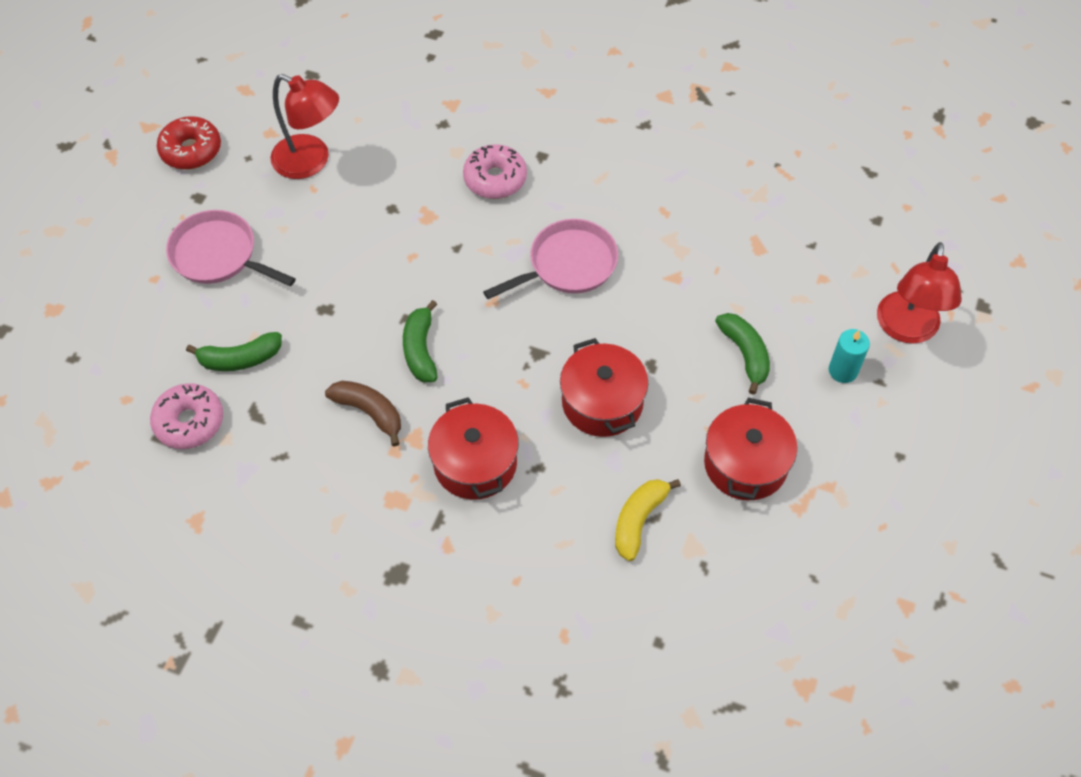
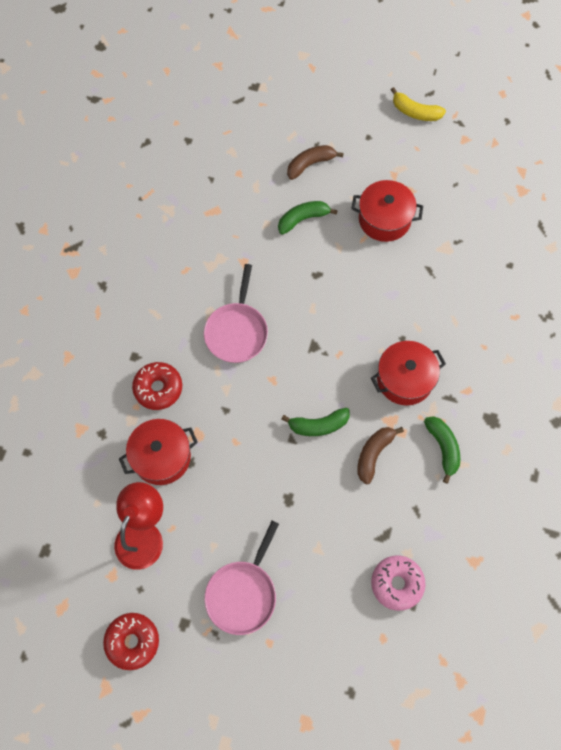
camera: 95 degrees left, 10 degrees up
(240, 359) = (338, 556): green banana -> green banana (443, 447)
(495, 179) = (158, 388): pink donut -> red donut
(568, 265) = (237, 331): pink pan -> pink pan turned 135 degrees counterclockwise
(602, 402) = (349, 303): red pot -> red pot (161, 457)
(639, 520) = (432, 278): yellow banana -> yellow banana (415, 112)
(843, 371) = (310, 164): turquoise candle -> brown banana
(906, 329) = (276, 128): red lamp -> none

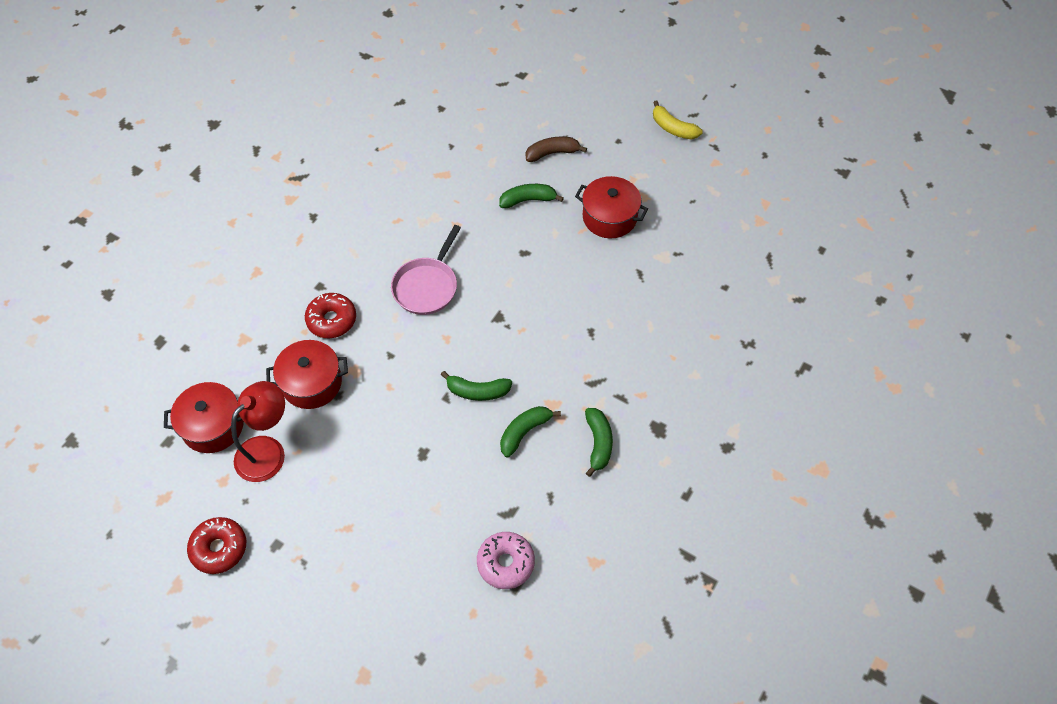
camera: 15 degrees right, 10 degrees down
(243, 593) = (345, 531): pink pan -> none
(373, 454) = (524, 432): brown banana -> green banana
(405, 379) = (580, 369): red pot -> red pot (213, 426)

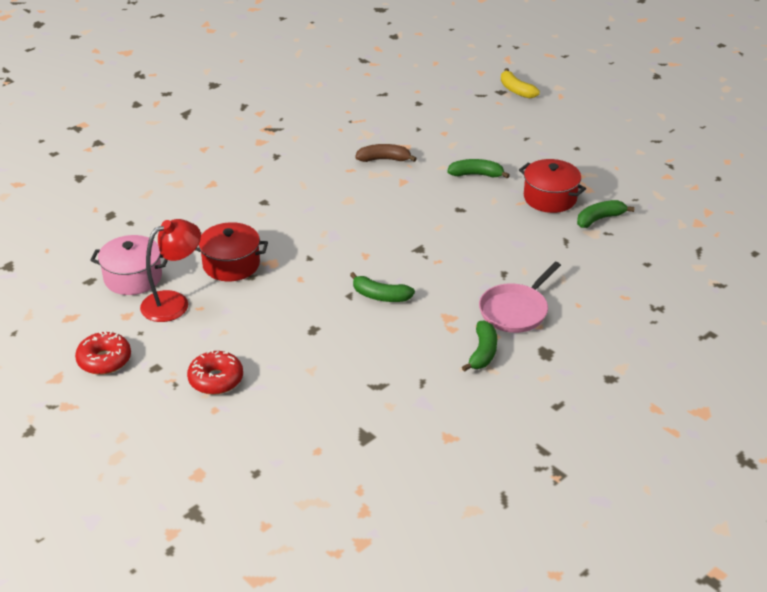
camera: 15 degrees right, 20 degrees down
(213, 426) = (133, 277): red pot -> pink pot
(332, 320) = (266, 226): red donut -> red donut (216, 379)
(427, 286) = (361, 217): pink pan -> pink pan (515, 310)
(505, 563) = (362, 421): pink donut -> none
(524, 432) = (414, 332): green banana -> green banana (599, 219)
(552, 153) = (510, 147): brown banana -> brown banana (384, 159)
(673, 128) = (633, 147): yellow banana -> yellow banana (516, 90)

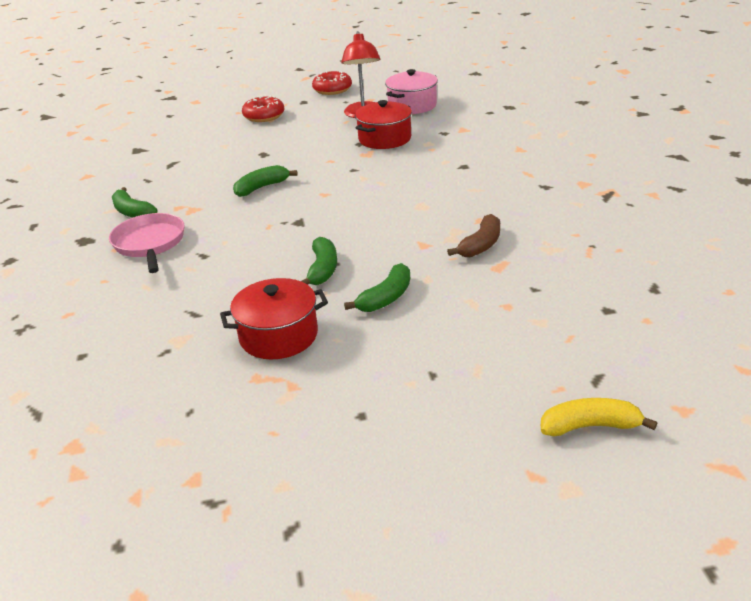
camera: 125 degrees right, 5 degrees down
(599, 219) = (194, 357): green banana -> green banana (322, 269)

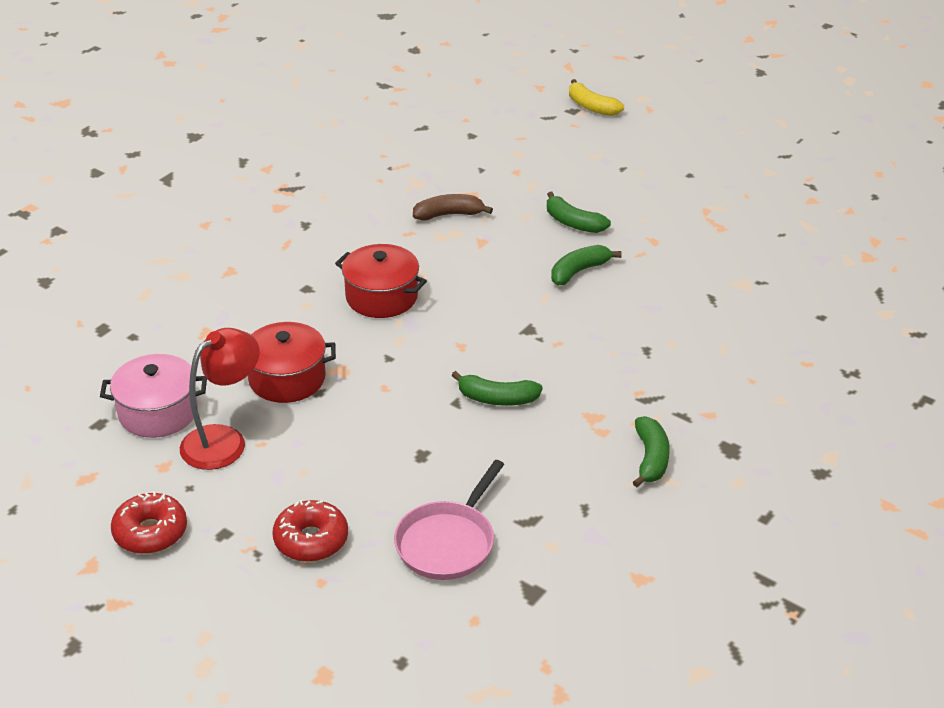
camera: 135 degrees left, 5 degrees up
(150, 244) = (676, 397): pink pan -> pink pan (448, 542)
(278, 336) = (675, 244): red pot -> red pot (381, 297)
(386, 298) = (573, 223): green banana -> green banana turned 135 degrees counterclockwise

